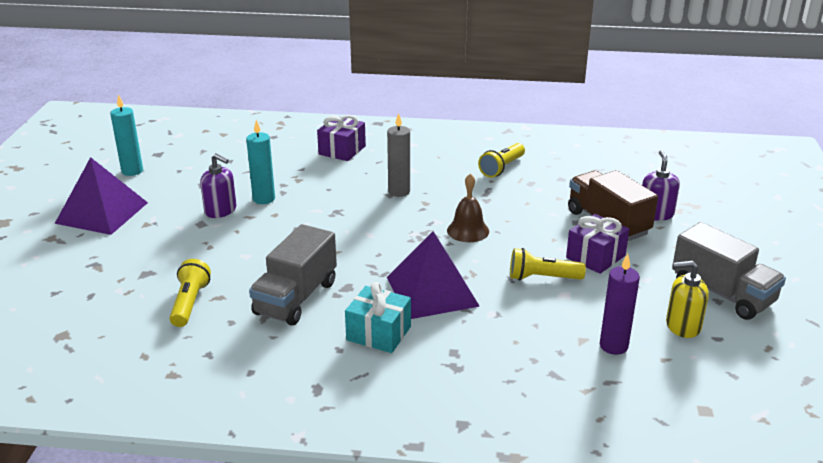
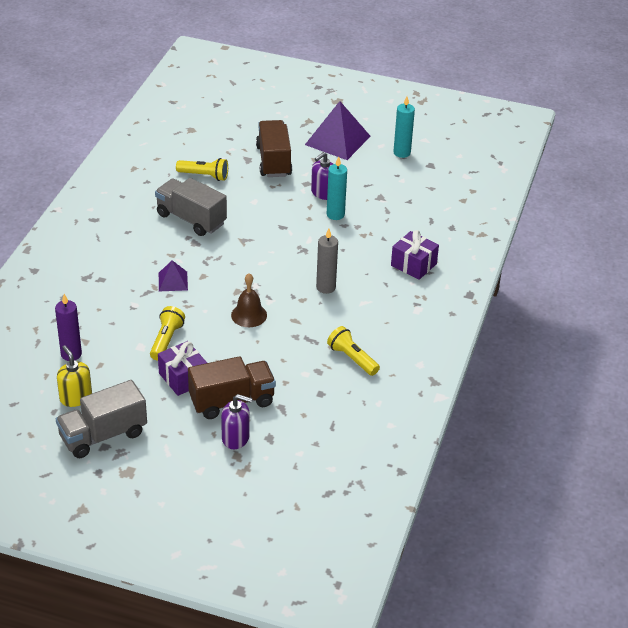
camera: 100 degrees right, 10 degrees up
(151, 252) = (273, 161): none -> brown truck
(378, 333) = (135, 250): turquoise gift -> none
(432, 291) = (173, 281): purple pyramid -> purple pyramid, size x0.52
(682, 326) = (75, 397): yellow soap dispenser -> yellow soap dispenser turned 45 degrees counterclockwise

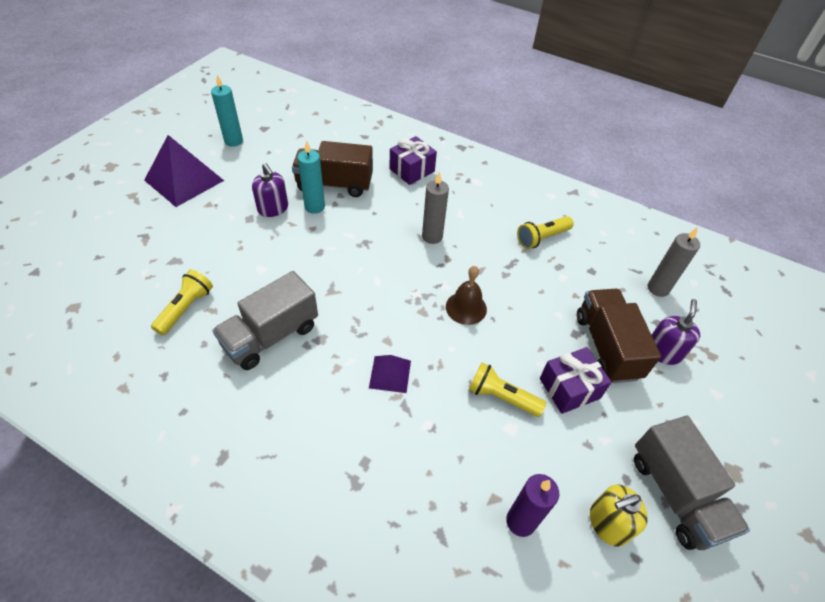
camera: 80 degrees left, 10 degrees up
(273, 161) = (192, 238): brown truck -> brown truck (334, 184)
(313, 440) = (658, 288): none -> grey candle

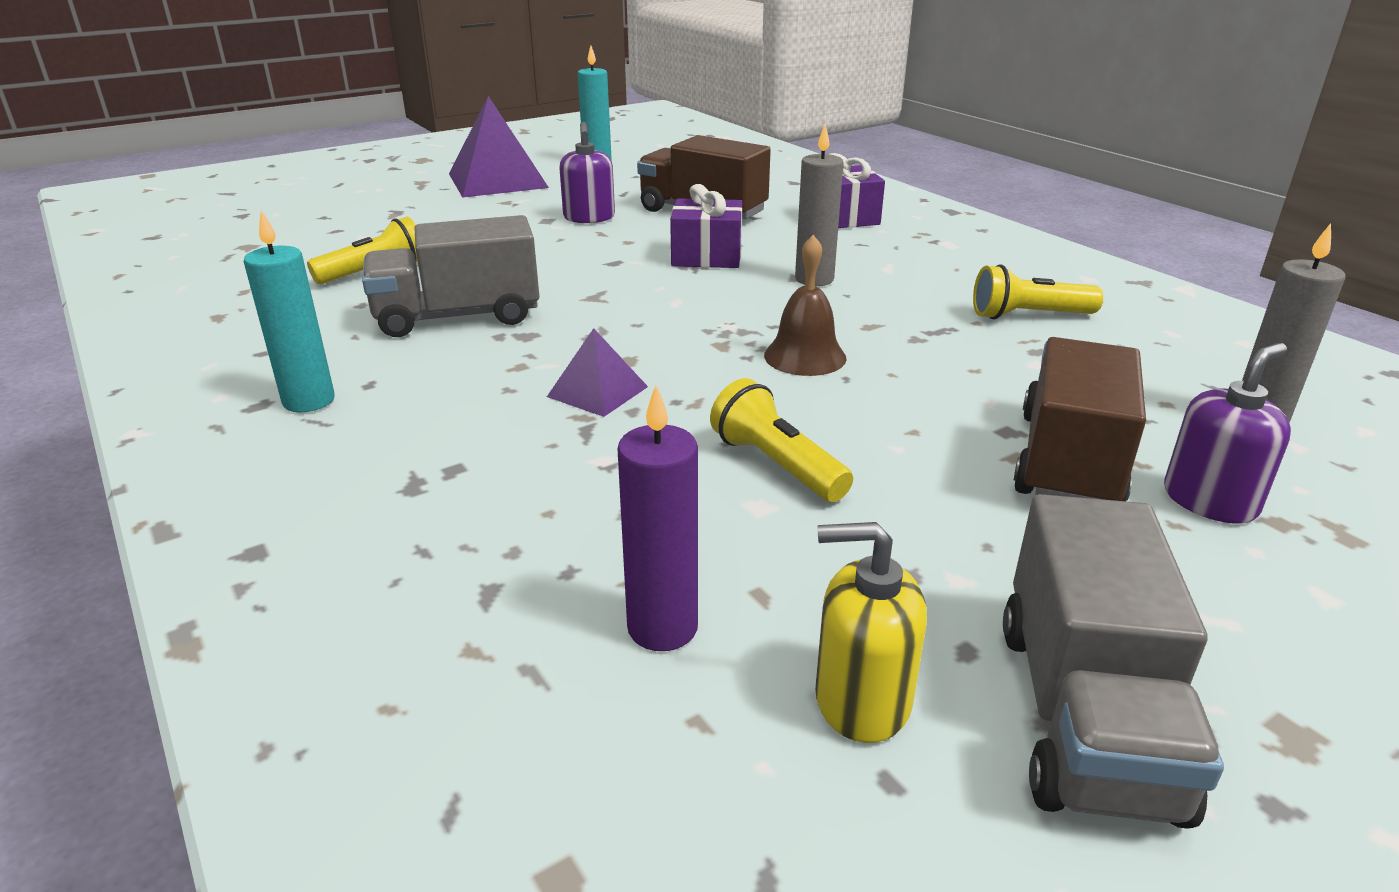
camera: 30 degrees right, 20 degrees down
(314, 207) = (651, 225): turquoise candle -> turquoise candle (309, 401)
(569, 388) = (933, 491): purple gift -> purple gift (707, 256)

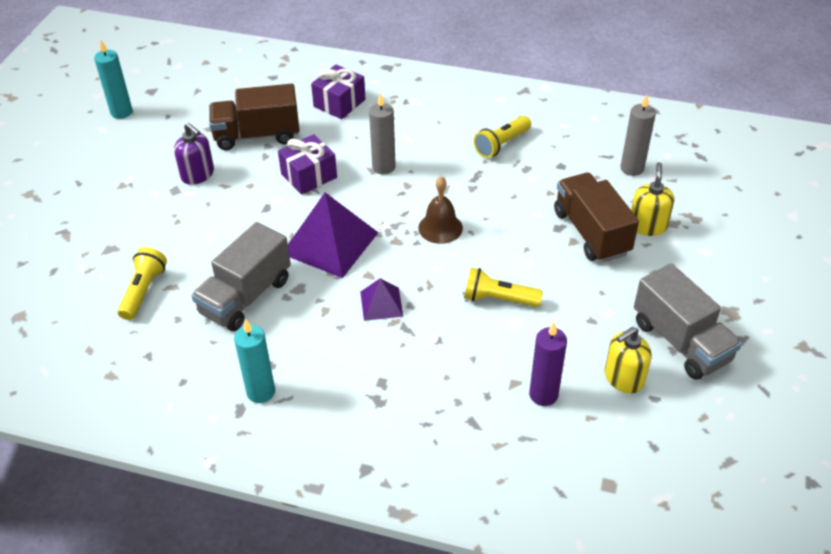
camera: 40 degrees left, 15 degrees up
(497, 180) = (82, 166): purple pyramid -> purple pyramid (330, 243)
(1209, 501) = (647, 226): purple soap dispenser -> yellow soap dispenser

